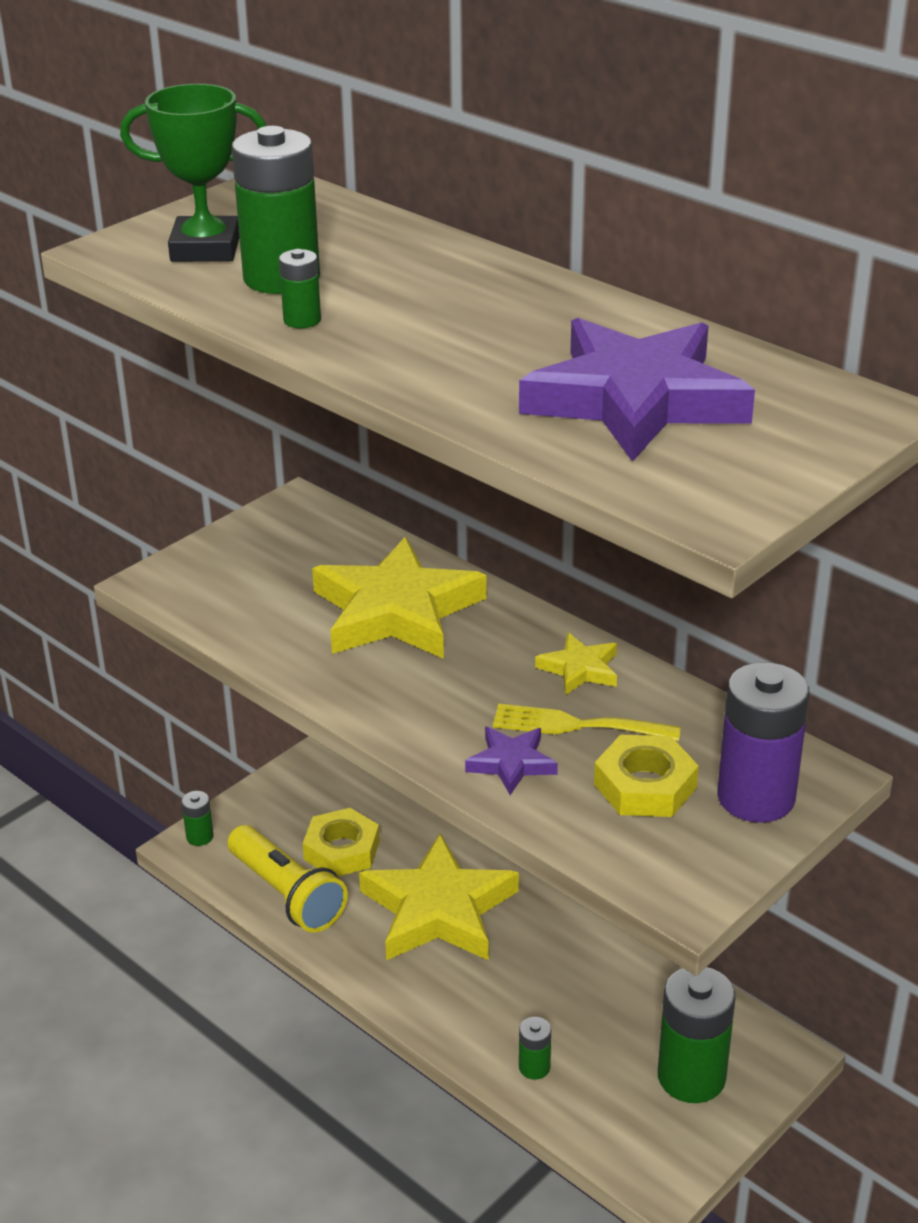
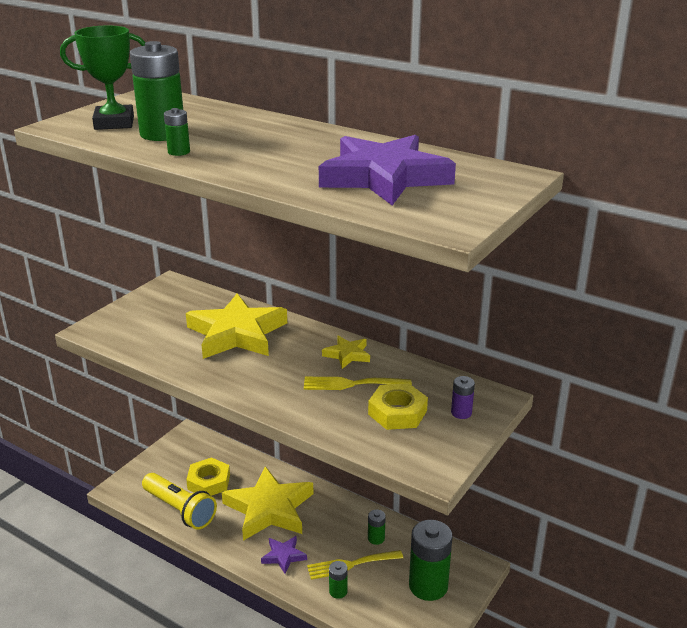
camera: 10 degrees left, 5 degrees down
(199, 837) = (124, 483): green battery -> green battery (376, 538)
(511, 763) = (318, 407): purple star -> purple star (283, 556)
(563, 1024) = (350, 565): none -> yellow fork
(756, 797) = (461, 413): purple battery -> purple battery, size x0.47

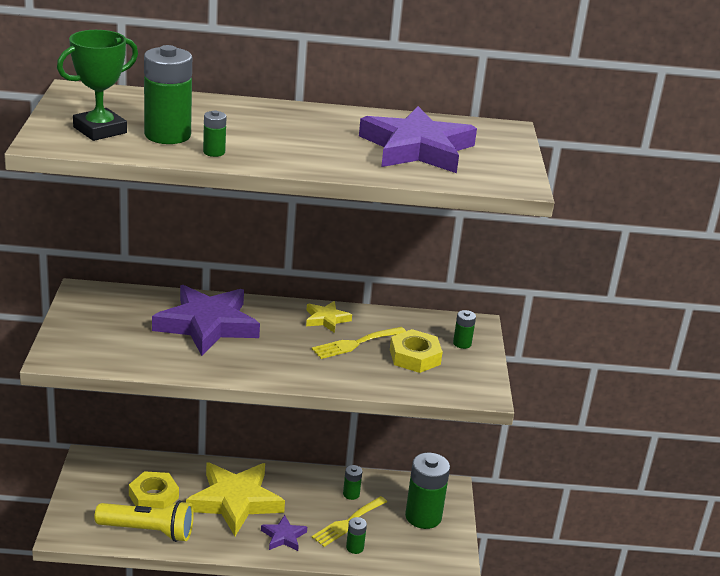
camera: 35 degrees left, 0 degrees up
(237, 333) = (207, 325): yellow star -> purple star
(461, 413) = (462, 343): purple battery -> green battery

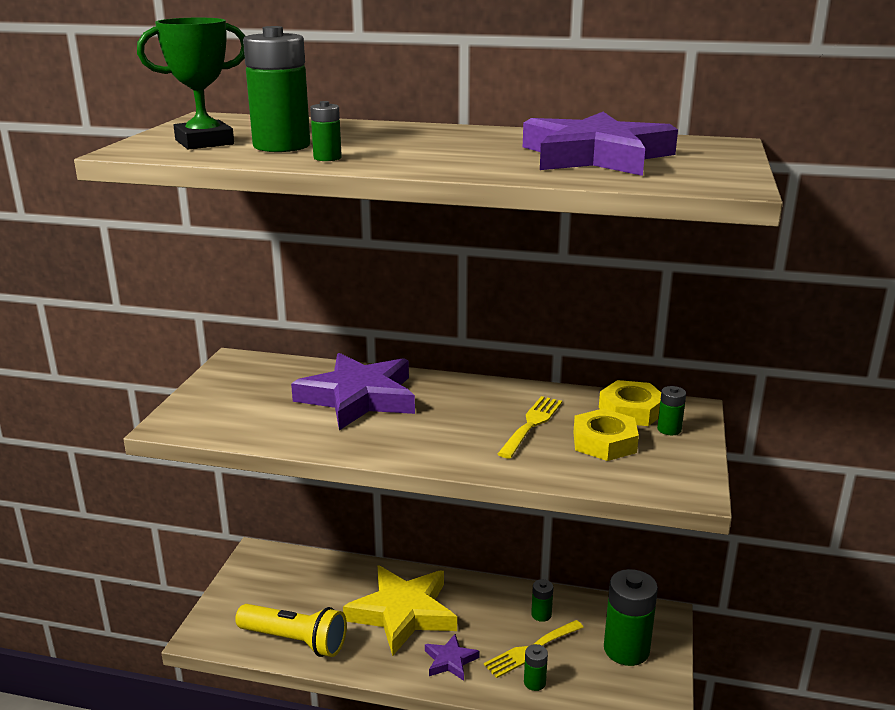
camera: 15 degrees right, 5 degrees down
(153, 496) = (313, 601): yellow nut -> yellow nut (631, 410)
(326, 319) = (502, 397): yellow star -> none
(355, 343) = (531, 424): yellow fork -> yellow fork turned 135 degrees clockwise

